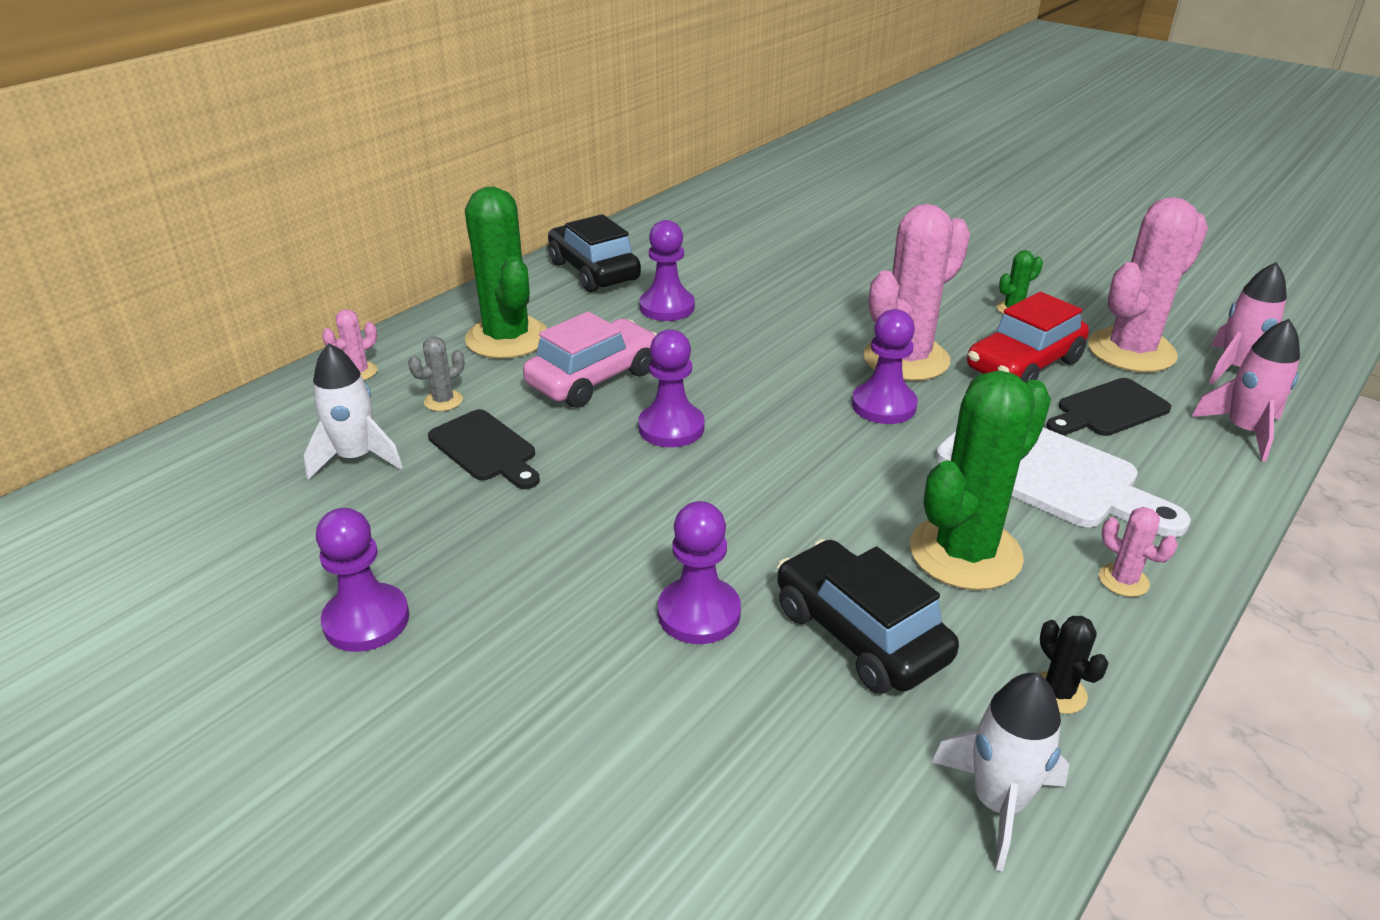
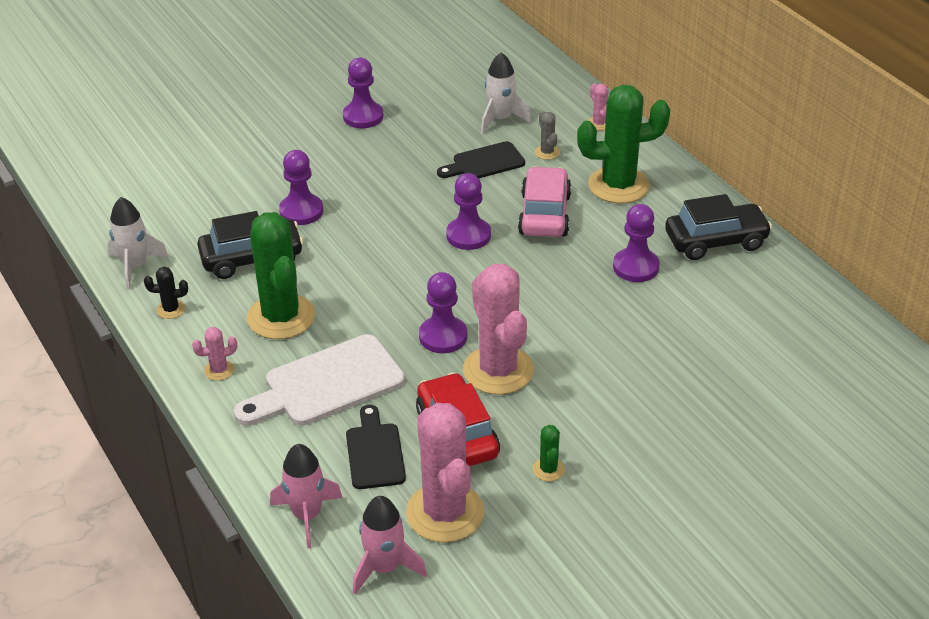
camera: 110 degrees right, 5 degrees up
(594, 378) = (545, 214): pink car -> pink car turned 150 degrees counterclockwise

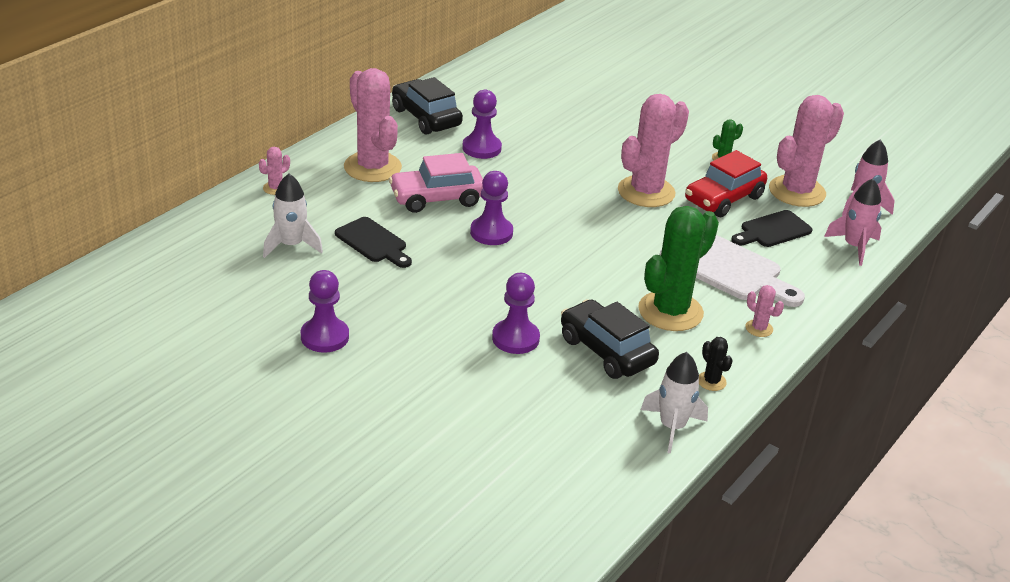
camera: 115 degrees left, 5 degrees down
(443, 336) = (629, 223): purple pawn -> none
(547, 152) = (338, 210): grey cactus -> none
(618, 185) = (372, 167): green cactus -> pink cactus

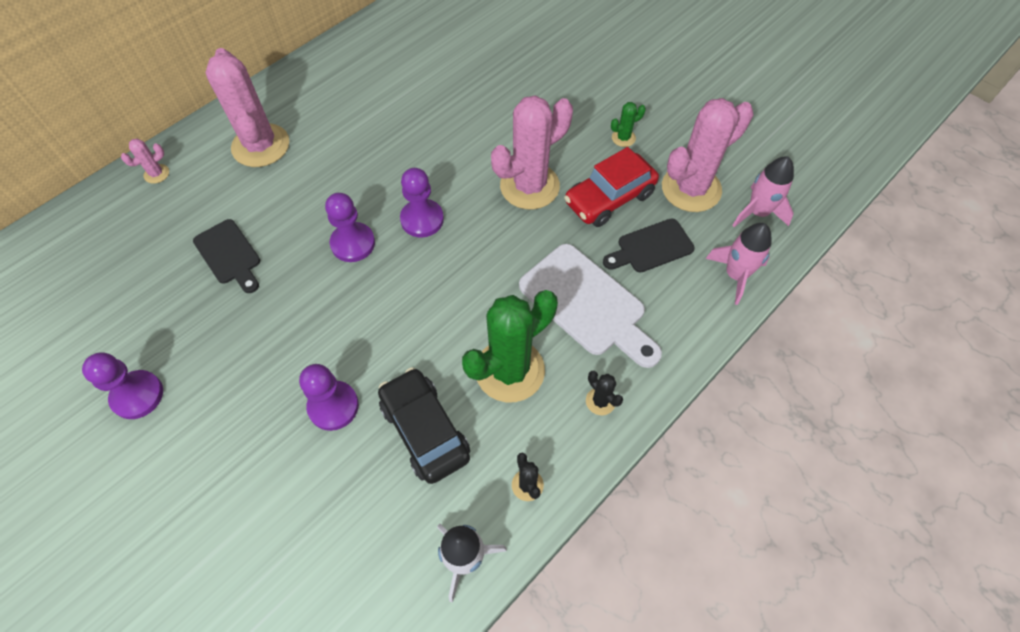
camera: 10 degrees right, 25 degrees up
(291, 245) = (146, 257): white rocket -> none
(426, 117) = (334, 76): black car -> none
(437, 198) = (312, 191): pink car -> none
(481, 148) = (377, 120): purple pawn -> purple pawn (422, 219)
(759, 328) = (600, 401): pink cactus -> black cactus

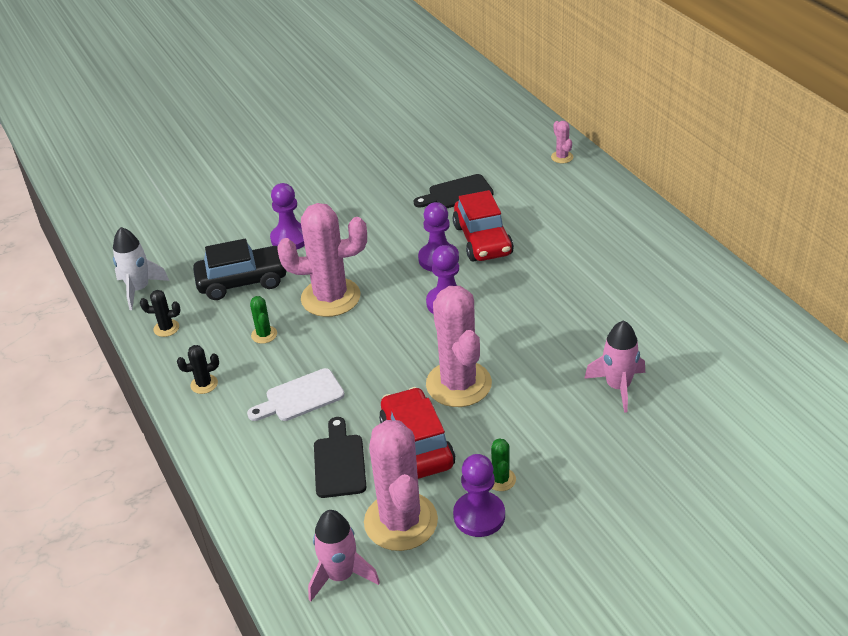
camera: 110 degrees right, 20 degrees down
(137, 395) = (351, 154): purple pawn -> purple pawn (479, 516)
(261, 146) = (577, 212): pink cactus -> pink cactus (330, 297)
(316, 213) = (482, 240): none -> red car
(510, 370) = (264, 335): green cactus -> green cactus, size x0.42
(587, 304) = (300, 397): white cutting board -> white cutting board, size x0.61
(735, 275) = (272, 523): pink rocket -> pink rocket (618, 387)

